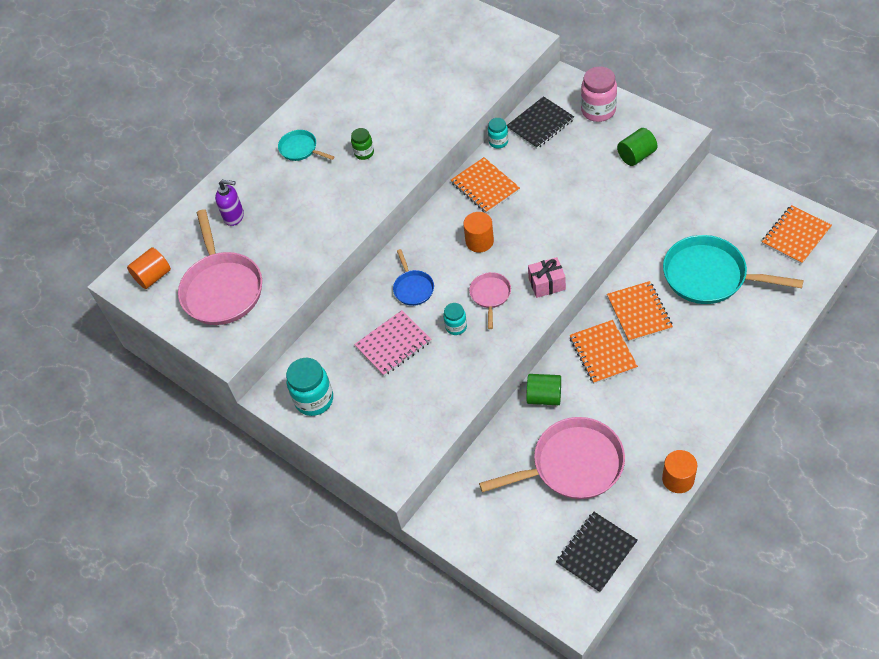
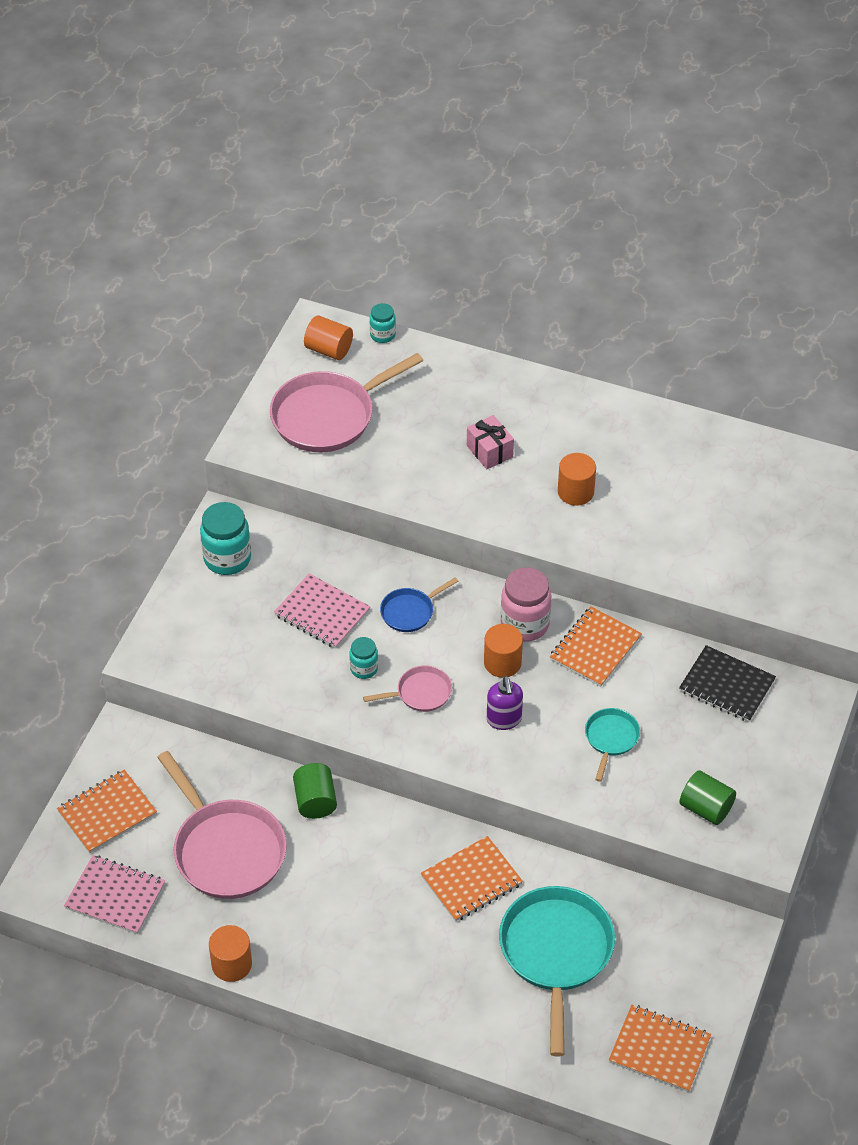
camera: 65 degrees right, 5 degrees down
(234, 216) = (436, 395): purple soap dispenser -> purple soap dispenser (504, 720)
(300, 149) = (561, 427): turquoise pan -> turquoise pan (611, 739)
(364, 153) = (575, 492): green jar -> orange cylinder
(498, 142) = (678, 645): turquoise jar -> turquoise jar (382, 335)
(547, 284) = (455, 748): pink gift -> pink gift (489, 451)
(596, 552) = (115, 896): black notebook -> pink notebook
(598, 111) = (776, 748): pink jar -> pink jar (525, 624)
(603, 353) = (397, 851): orange notebook -> orange notebook (107, 813)

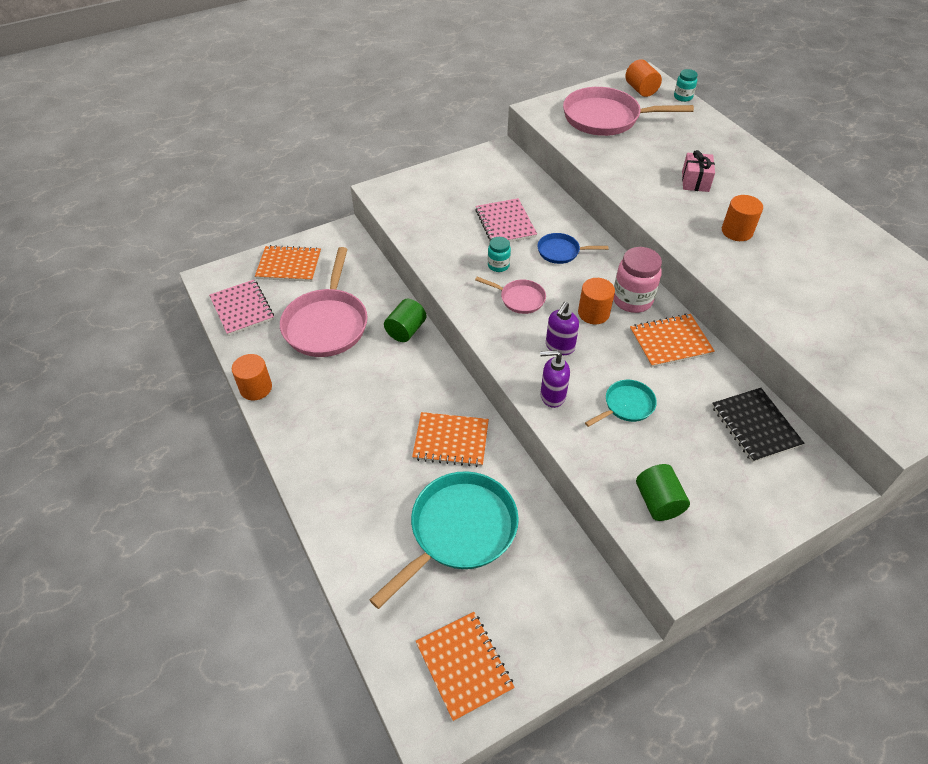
camera: 40 degrees right, 0 degrees up
(227, 558) = (481, 170): turquoise jar -> none
(541, 773) = (552, 396): none -> purple soap dispenser

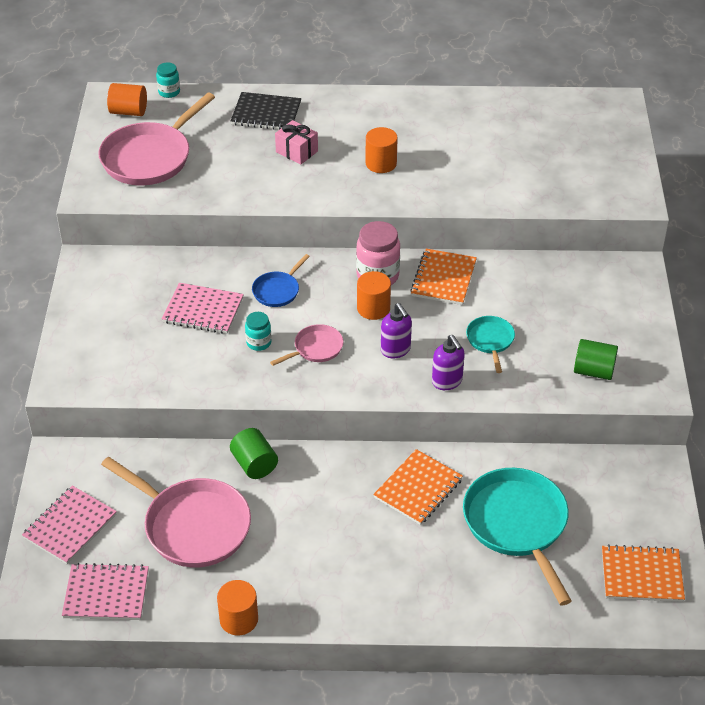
camera: 60 degrees left, 5 degrees down
(289, 265) = (70, 526): orange notebook -> pink notebook
(552, 396) = (447, 381): purple soap dispenser -> purple soap dispenser turned 60 degrees counterclockwise
(755, 426) = (562, 278): black notebook -> black notebook (266, 113)

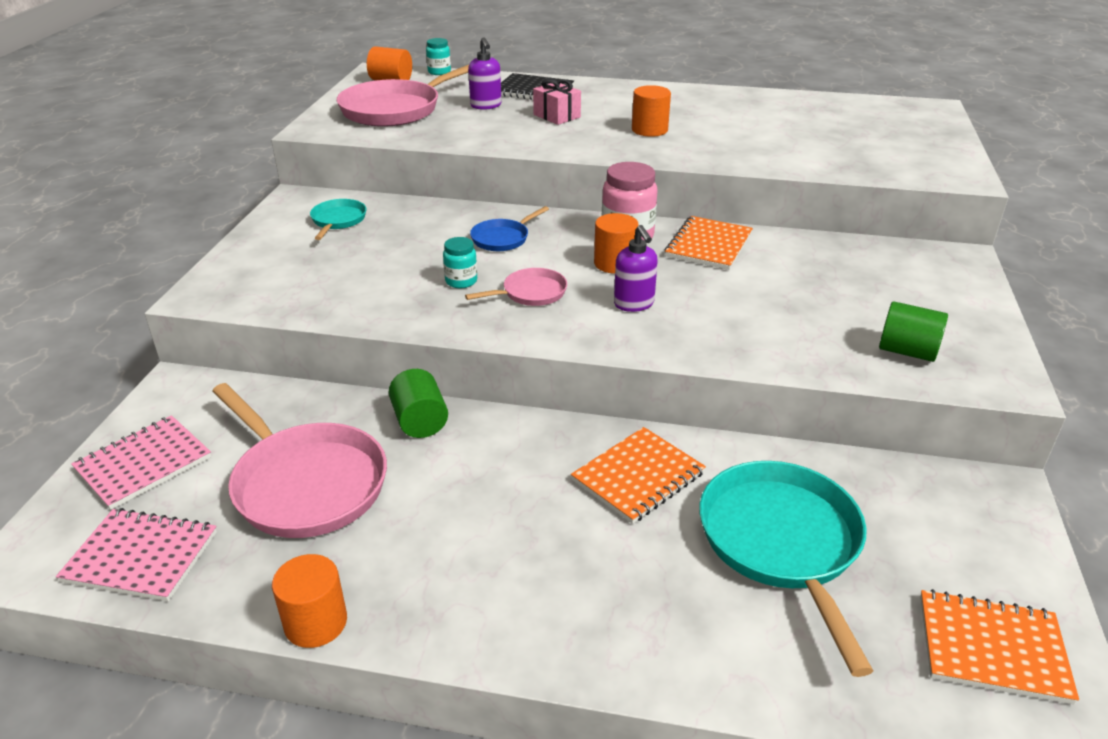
camera: 10 degrees right, 10 degrees down
(203, 310) = (407, 247): pink notebook -> none
(447, 381) = (697, 342): purple soap dispenser -> purple soap dispenser (486, 106)
(490, 341) = (762, 307): turquoise pan -> turquoise pan (338, 220)

